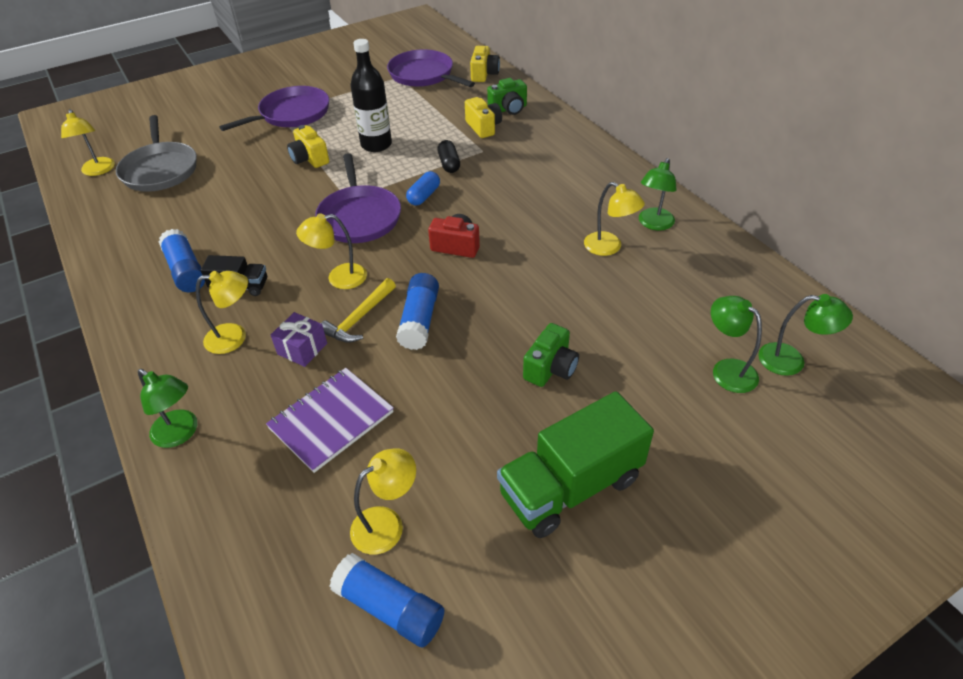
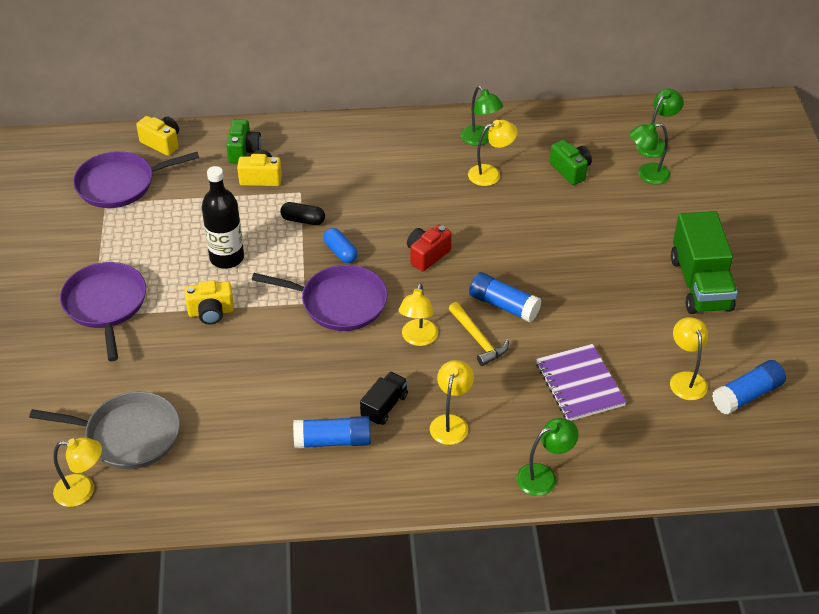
camera: 65 degrees left, 0 degrees up
(302, 349) = (492, 383): purple gift -> none
(550, 368) = (597, 254): green camera -> green camera (570, 170)

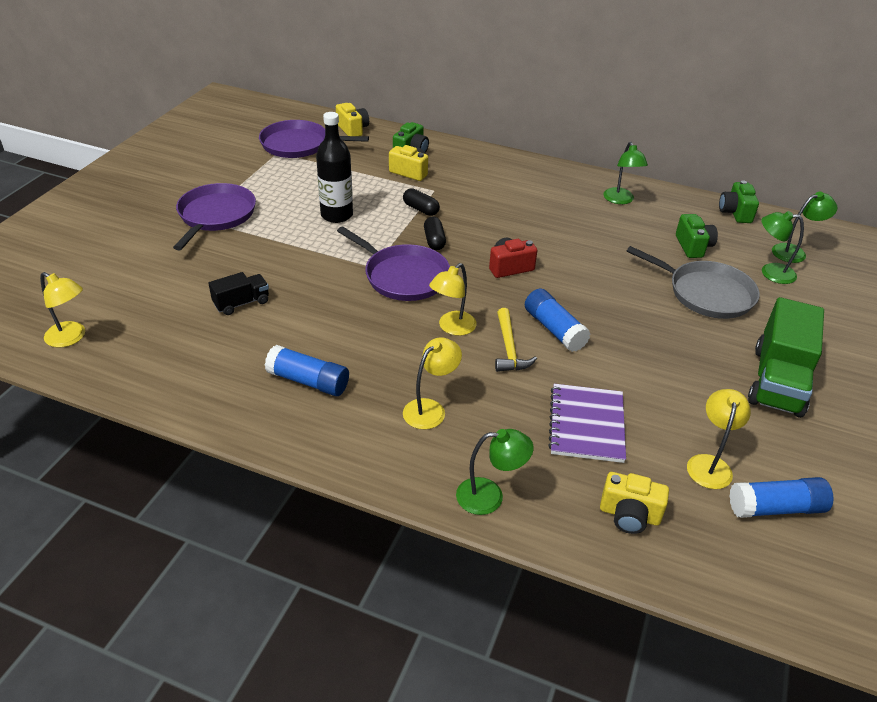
camera: 25 degrees right, 5 degrees down
(128, 435) = (145, 311): grey pan -> grey pan (706, 293)
(211, 312) = (291, 247): yellow camera -> yellow camera (629, 515)
(340, 252) = (434, 241): blue capsule -> black capsule
(384, 406) = (378, 371): black truck -> black truck (241, 303)
(491, 174) = (613, 226): yellow lamp -> none
(587, 117) = (735, 213): none -> green camera

